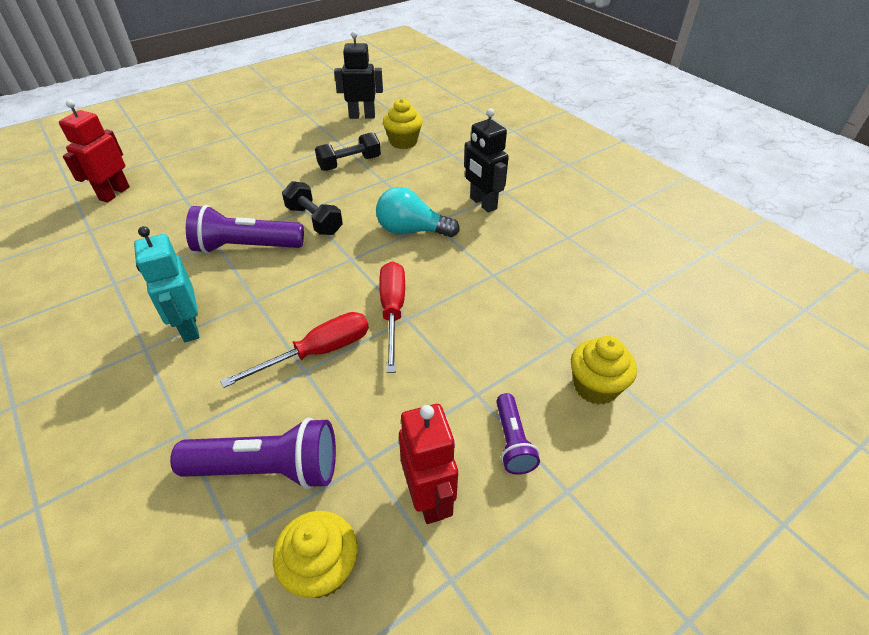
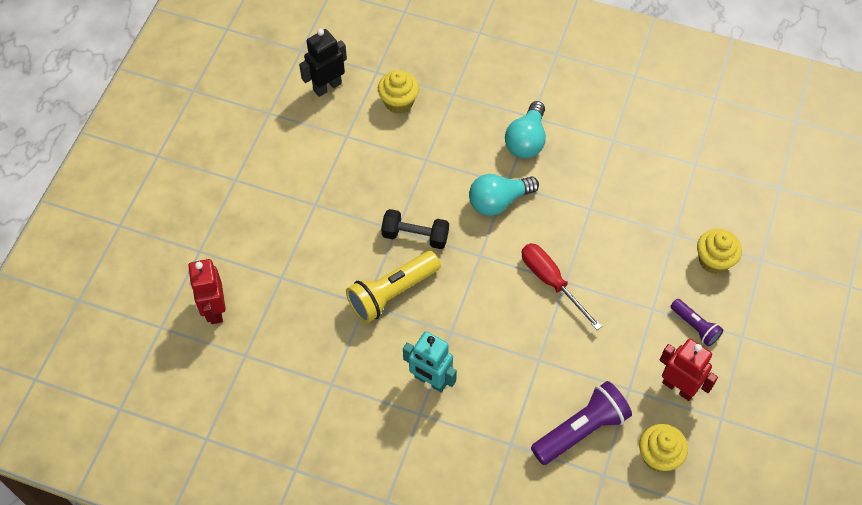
camera: 35 degrees left, 15 degrees up
(246, 247) = (392, 293): purple flashlight -> yellow flashlight
(318, 352) = (534, 343): red screwdriver -> none
(349, 163) = (378, 156): black dumbbell -> none
(482, 203) = (526, 140): black robot -> turquoise light bulb

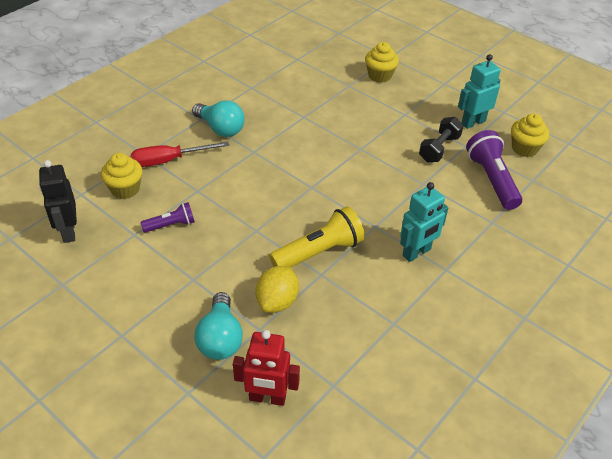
camera: 70 degrees left, 15 degrees down
(317, 280) = (277, 301): none -> yellow lemon
(392, 293) = (319, 252): yellow flashlight -> yellow flashlight turned 105 degrees counterclockwise
(415, 236) = (270, 220): black dumbbell -> black dumbbell (439, 149)
(498, 201) = (267, 161): turquoise light bulb -> turquoise light bulb (220, 338)
(551, 282) = (357, 155): red screwdriver -> red screwdriver (169, 160)
(678, 387) = (473, 122): red robot -> turquoise robot
(695, 326) = (428, 100): purple flashlight -> purple flashlight (171, 225)

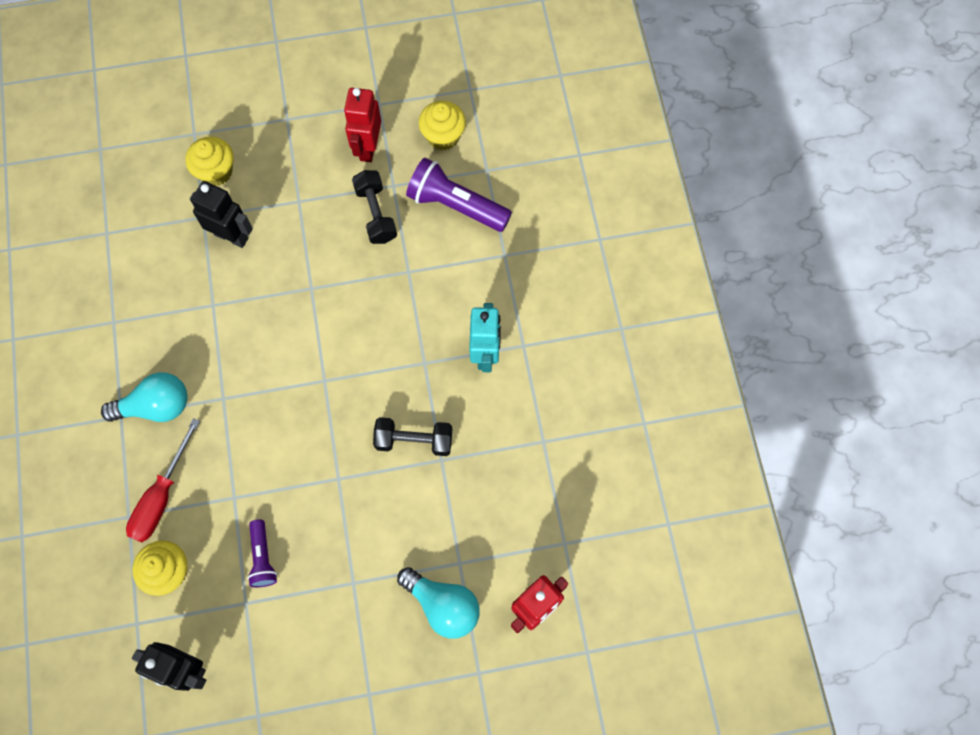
camera: 50 degrees left, 25 degrees up
(171, 225) = (262, 557): purple flashlight -> purple flashlight turned 150 degrees clockwise
(277, 301) = (441, 524): yellow lemon -> none
(319, 252) = (414, 441): yellow flashlight -> black dumbbell
(351, 101) = (231, 236): none -> black robot
(473, 122) = (368, 147): turquoise robot -> red robot

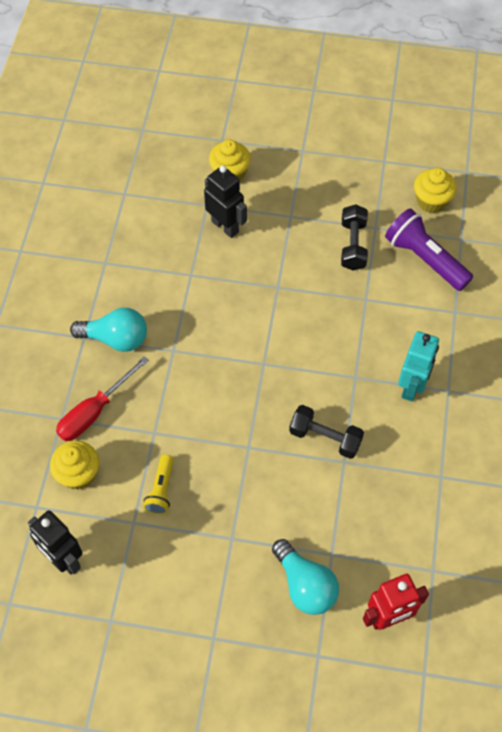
camera: 20 degrees right, 10 degrees down
(262, 557) = (161, 490): purple flashlight -> yellow flashlight
(368, 147) = (363, 192): red robot -> none

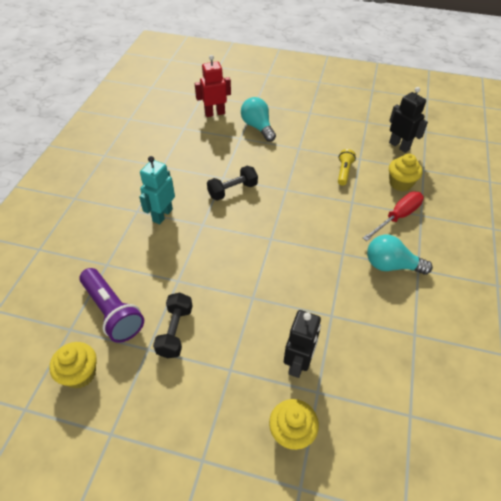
camera: 175 degrees left, 10 degrees down
(225, 226) = (298, 363): black robot -> black robot turned 120 degrees counterclockwise
(325, 438) = (232, 190): black dumbbell -> black dumbbell turned 60 degrees counterclockwise

